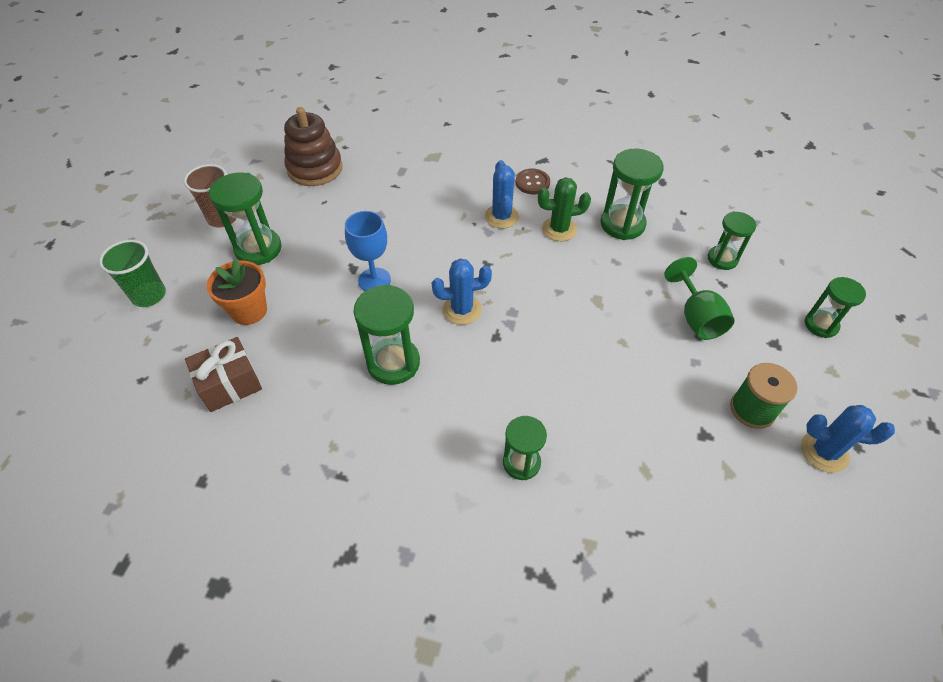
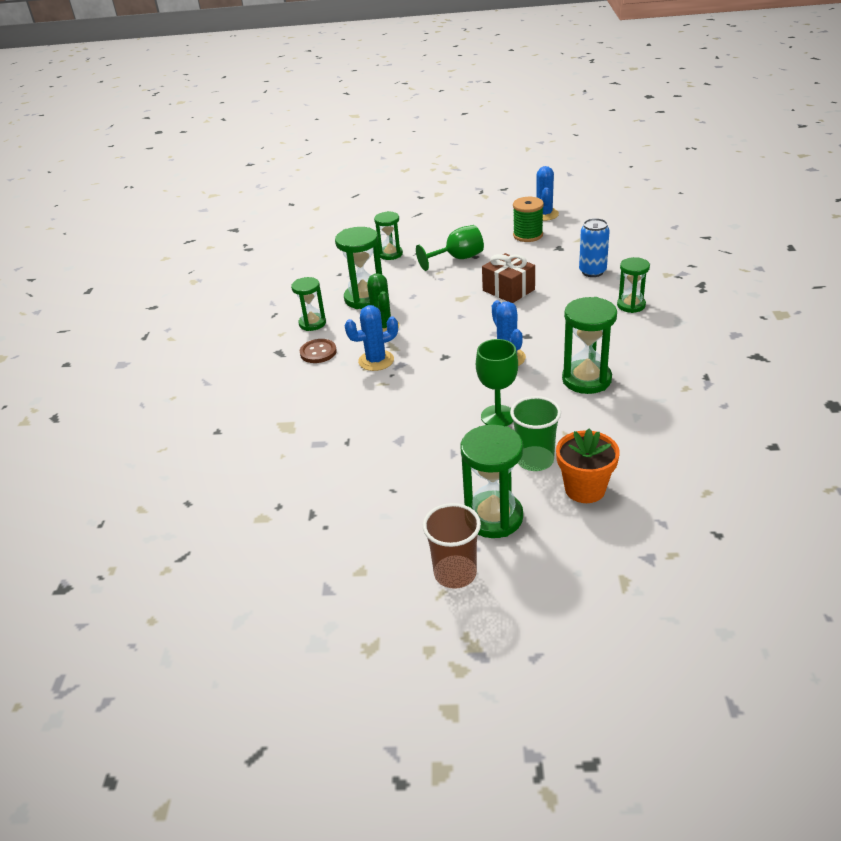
camera: 100 degrees left, 15 degrees down
(149, 295) = (613, 585): green cup -> green cup (535, 460)
(230, 384) = (675, 468): brown gift -> brown gift (508, 290)
(315, 168) = (331, 519): brown stacking toy -> none
(374, 280) = (498, 416): blue goblet -> green goblet
(623, 451) = (592, 272): none -> blue can
(821, 325) = (441, 219): green hourglass -> green hourglass (312, 323)

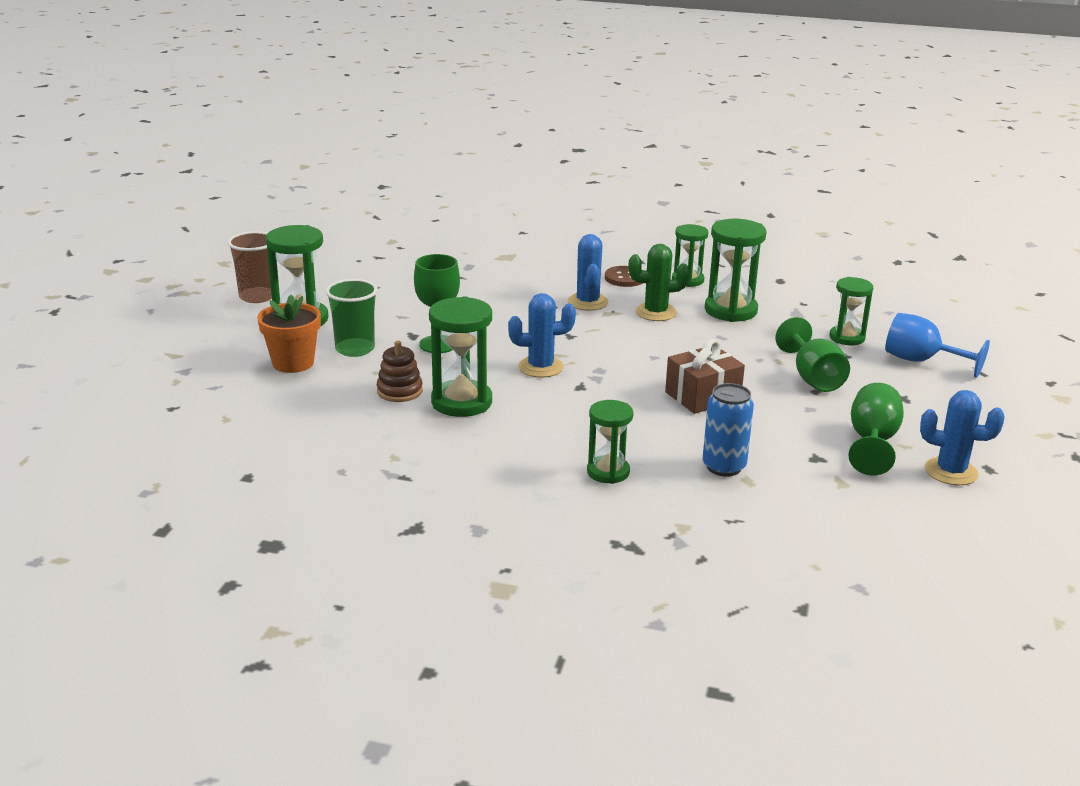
camera: 100 degrees right, 10 degrees down
(413, 230) = (921, 361): none -> blue goblet
(528, 235) = (872, 442): green spool -> green goblet
(591, 413) = (399, 391): none -> brown stacking toy

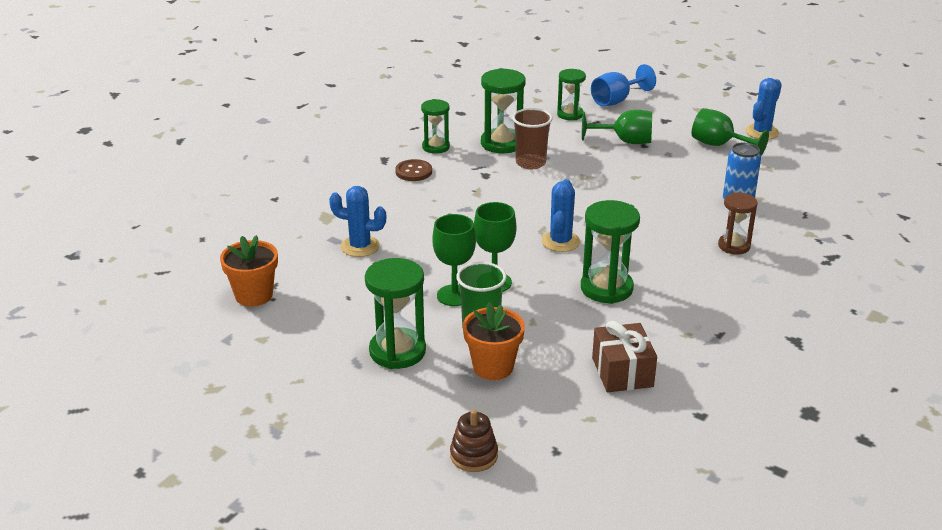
camera: 70 degrees left, 5 degrees up
(257, 296) = (323, 373): brown cup -> brown cup (530, 163)
(359, 253) = (254, 295): none -> orange flower pot
(399, 391) = (575, 315): brown stacking toy -> brown stacking toy (474, 455)
(404, 330) = (454, 295): none -> green goblet
(587, 302) = (450, 197): blue cactus -> blue cactus (360, 246)
(608, 472) = (734, 246): green hourglass -> brown hourglass
(656, 312) = (488, 173): green cactus -> none
(702, 396) = (636, 186): brown gift -> brown gift (622, 372)

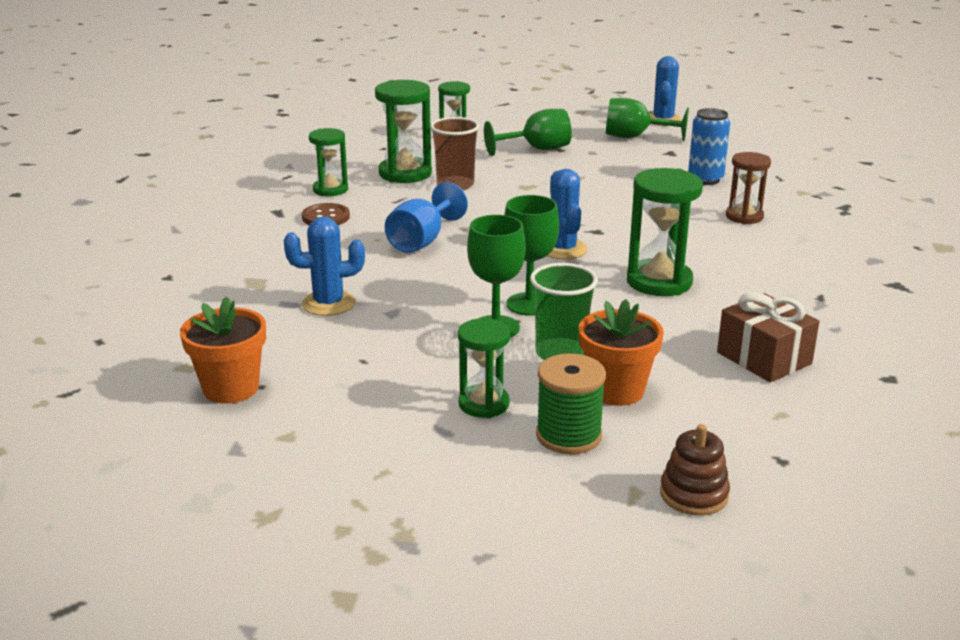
camera: 25 degrees left, 5 degrees down
(397, 351) = (484, 404): green hourglass -> green hourglass, size x0.64
(431, 390) = (568, 436): none -> green spool
(616, 100) = (491, 118): blue goblet -> blue goblet (422, 241)

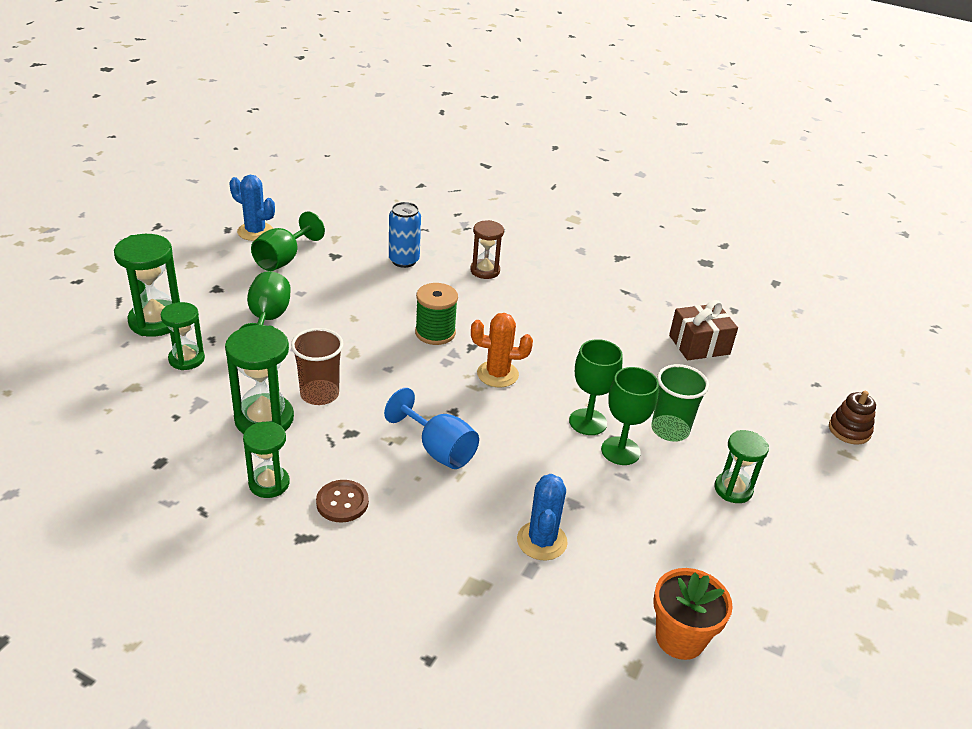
camera: 75 degrees left, 10 degrees up
(563, 249) = (497, 374): blue cactus -> orange cactus
(568, 436) = (780, 461): green spool -> green spool (435, 333)
(616, 390) = (727, 421): orange flower pot -> none
(659, 282) = (576, 347): green hourglass -> green hourglass (156, 321)

